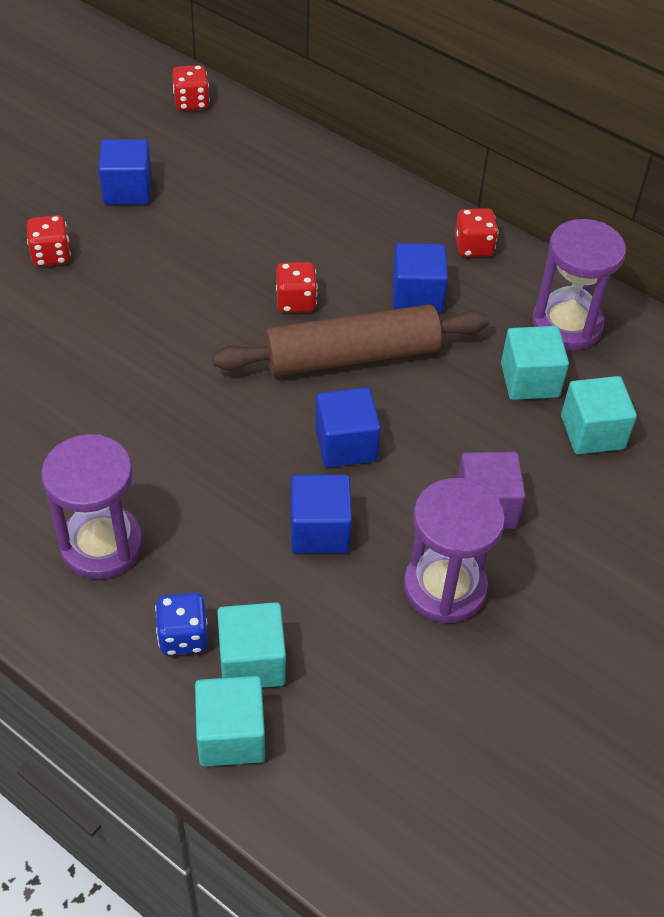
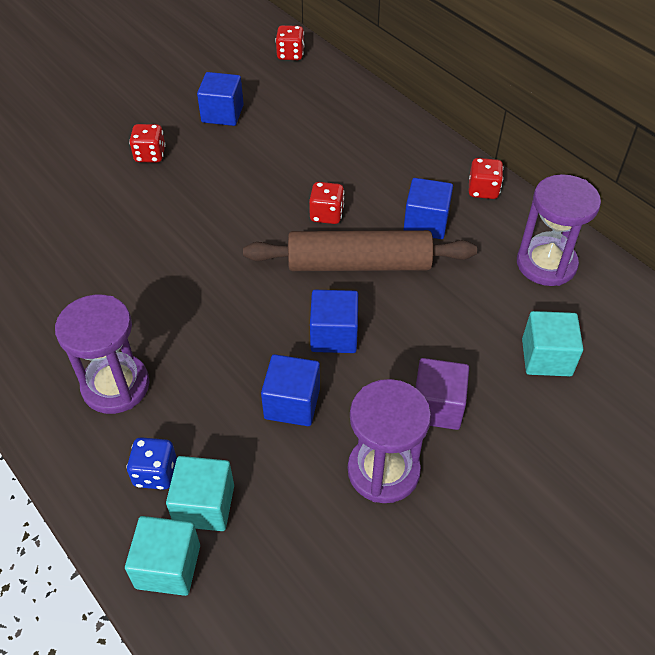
camera: 15 degrees right, 0 degrees up
(529, 380) = (502, 305): turquoise cube -> none

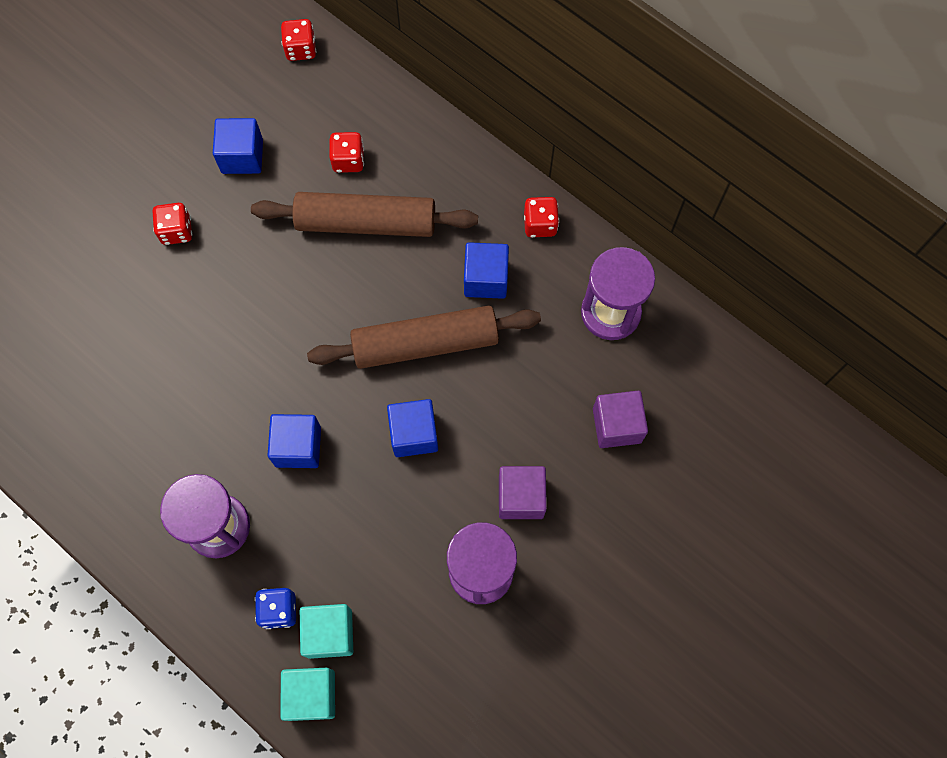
camera: 10 degrees left, 20 degrees up
(292, 403) = (387, 517): blue cube -> blue cube (298, 447)
(321, 170) = (366, 223): none -> brown rolling pin
(326, 214) = (382, 284): red dice -> red dice (348, 160)
(546, 357) = (617, 425): turquoise cube -> purple cube

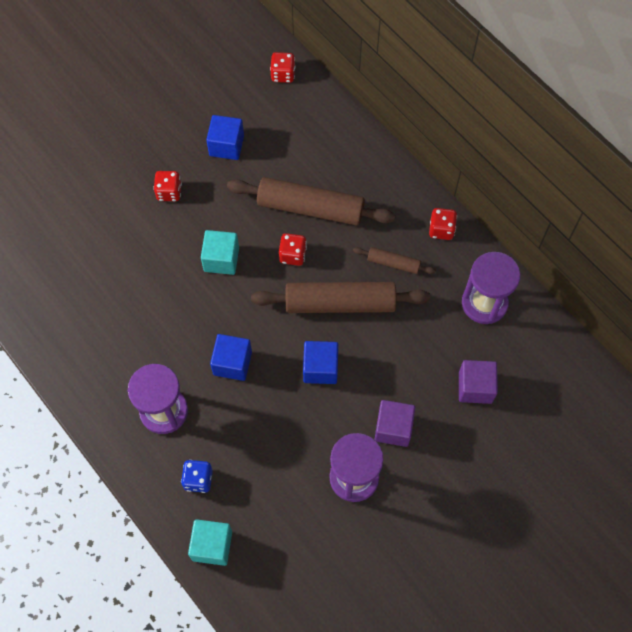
camera: 10 degrees right, 5 degrees down
(329, 633) = (233, 503): turquoise cube -> turquoise cube (221, 259)
(348, 160) = (305, 160): red dice -> red dice (292, 255)
(486, 279) = (393, 263): blue cube -> brown rolling pin

